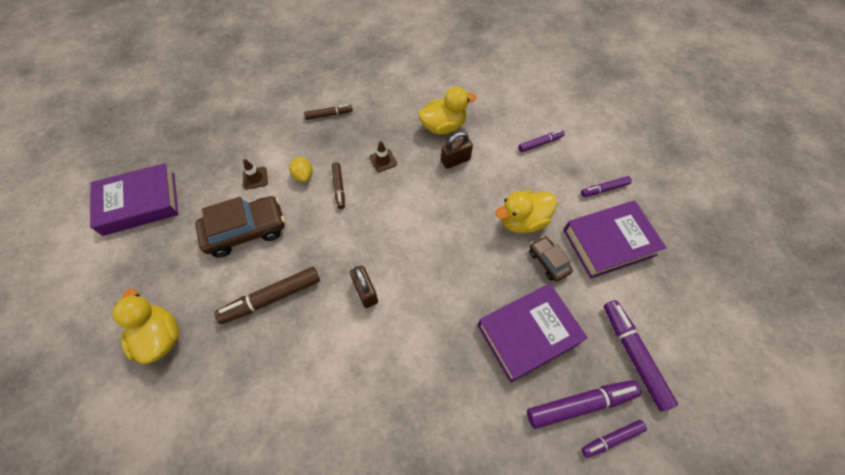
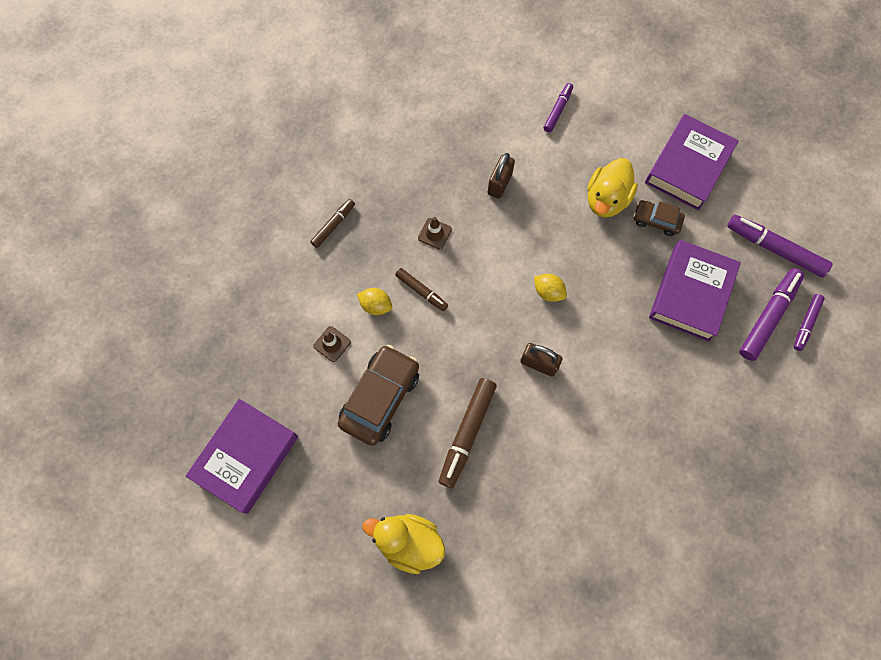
camera: 40 degrees left, 10 degrees up
(420, 250) = (548, 292): none -> yellow lemon
(443, 126) = (456, 156): yellow duck -> none
(604, 189) = (646, 118): purple marker -> none

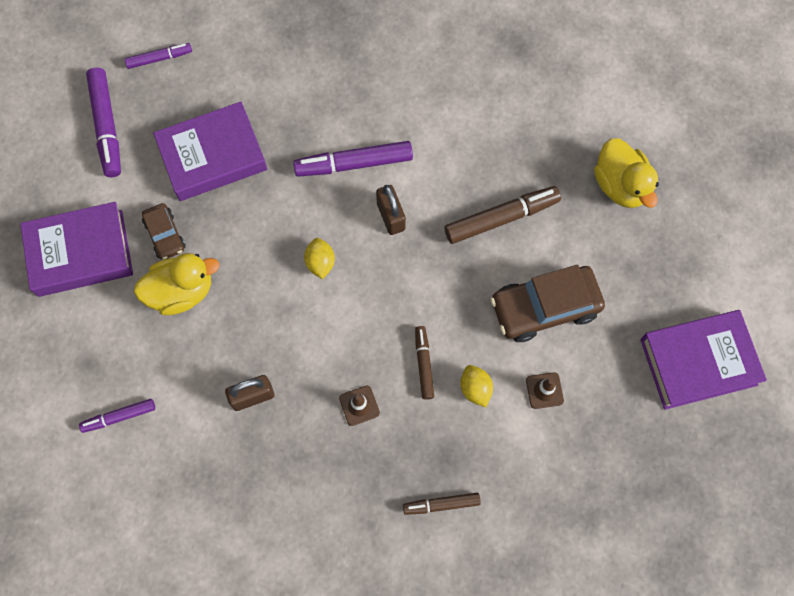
camera: 135 degrees left, 0 degrees up
(768, 316) = (179, 88): purple marker -> purple marker (354, 164)

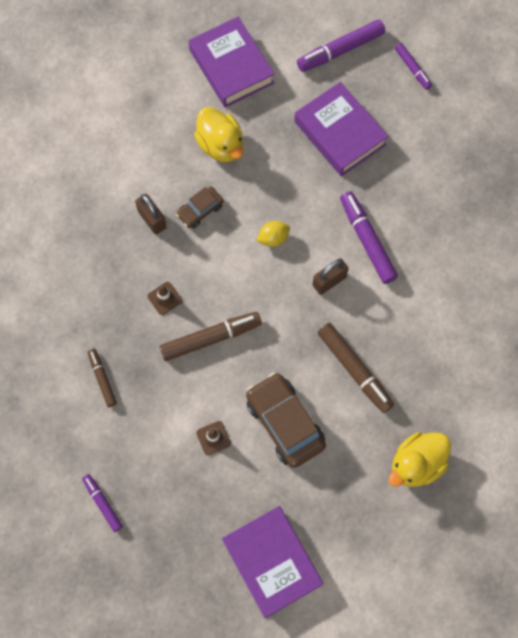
camera: 75 degrees right, 0 degrees up
(119, 417) = (113, 133): purple marker -> purple marker (102, 503)
(165, 235) = (263, 119): brown car -> brown car (200, 210)
(423, 364) = (211, 338): brown marker -> brown marker, size x1.71
(475, 389) = (200, 383): yellow lemon -> none

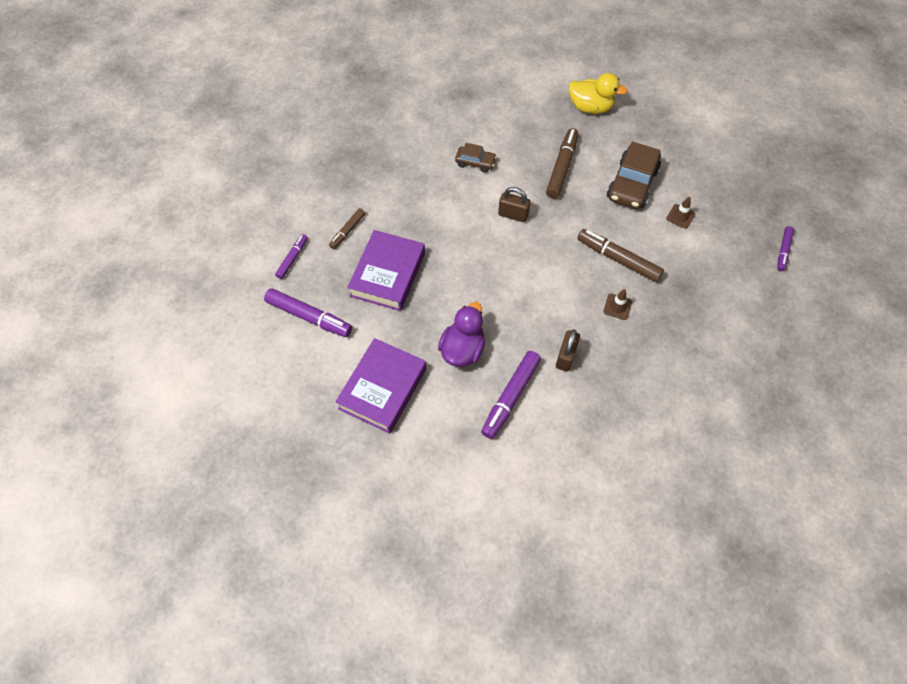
camera: 125 degrees left, 10 degrees down
(102, 379) = (710, 307): brown marker -> brown marker (347, 231)
(200, 210) = (529, 328): brown car -> brown car (475, 162)
(221, 145) = (462, 349): yellow duck -> purple duck
(272, 562) = (718, 143): purple book -> none
(273, 238) = (510, 267): yellow lemon -> none
(367, 240) = (463, 210): purple marker -> purple marker (511, 397)

